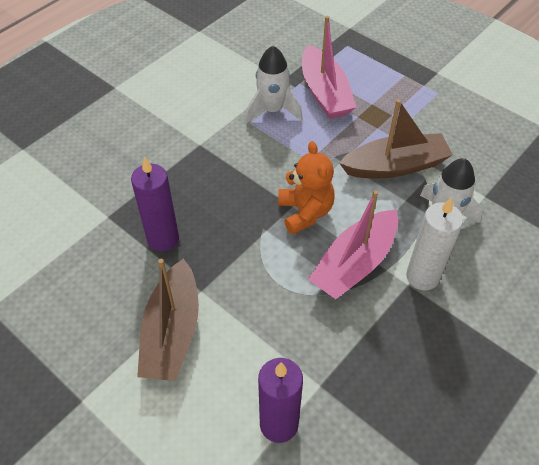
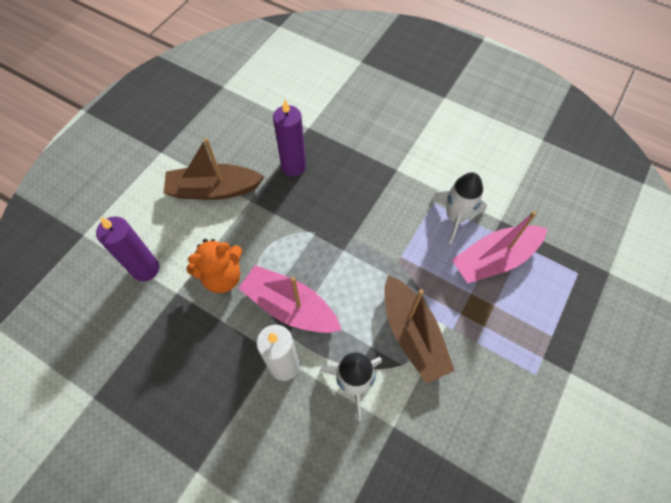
camera: 80 degrees right, 10 degrees up
(305, 212) = (338, 261): orange teddy bear -> orange teddy bear (222, 276)

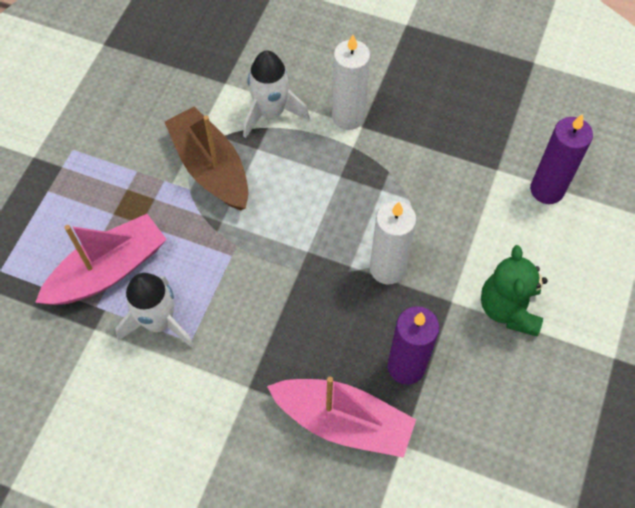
camera: 170 degrees right, 0 degrees up
(214, 190) = (508, 308): brown boat -> green teddy bear
(222, 276) = (450, 195): orange teddy bear -> none
(287, 228) = (387, 268): none -> white candle
(290, 307) = (358, 175): pink boat -> pink boat (343, 421)

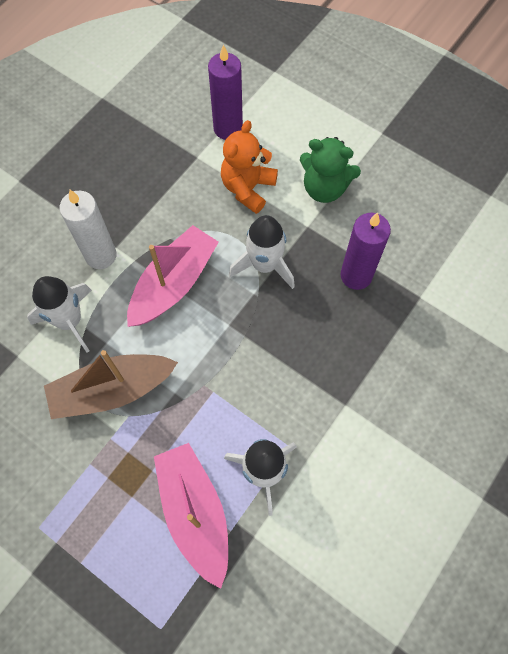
camera: 75 degrees left, 5 degrees up
(343, 421) = (392, 335): pink boat -> pink boat (174, 283)
(387, 268) = (264, 265): white candle -> white rocket
(477, 229) = (248, 188): none -> orange teddy bear

